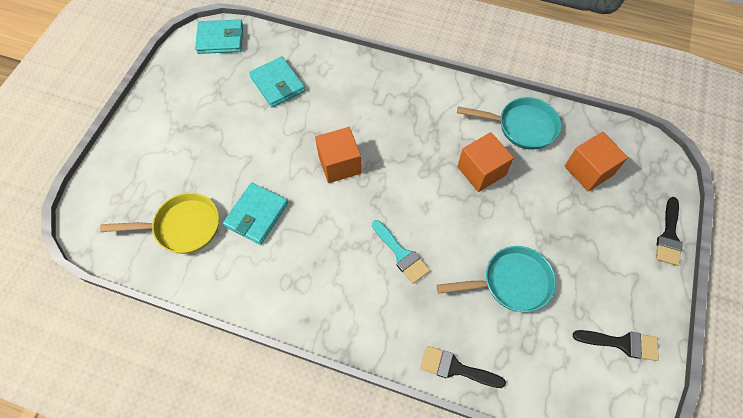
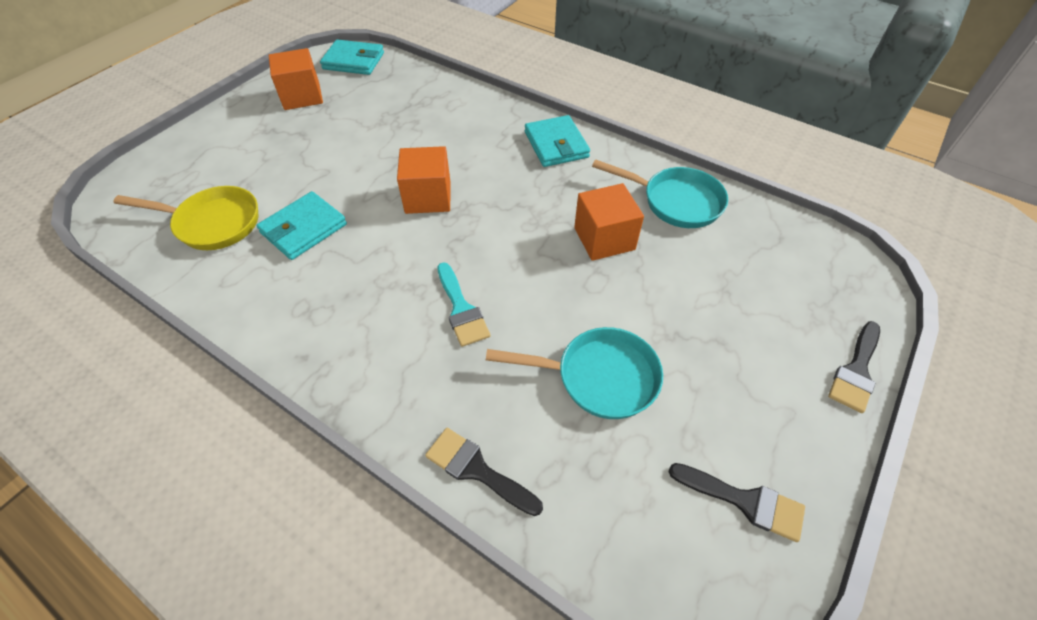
camera: 15 degrees right, 10 degrees down
(277, 84) = (394, 109): turquoise wallet -> turquoise wallet (556, 145)
(588, 170) = (753, 267): orange cube -> orange cube (302, 96)

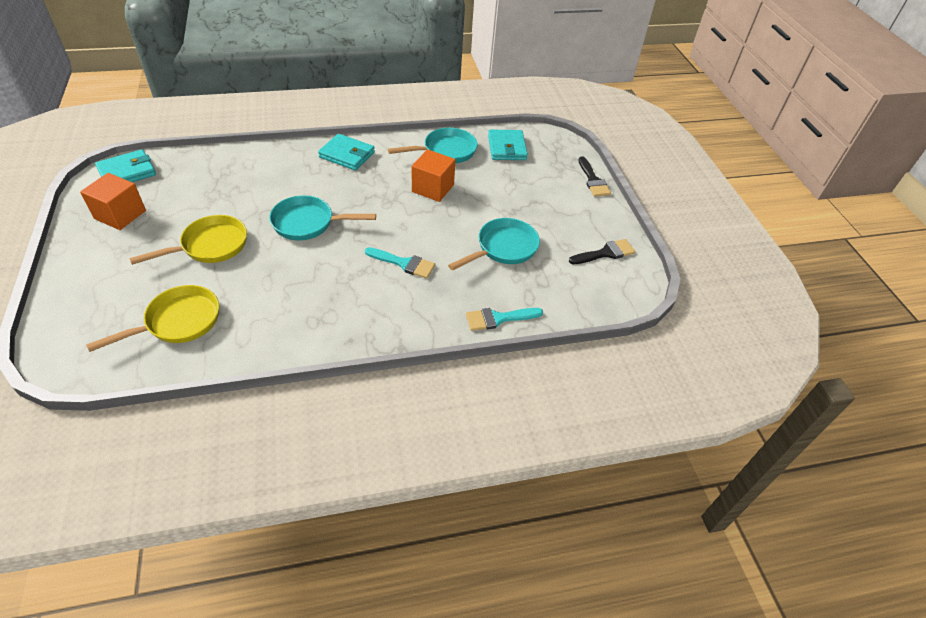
camera: 50 degrees left, 5 degrees down
(304, 229) = (251, 285): turquoise wallet -> turquoise wallet (507, 148)
(324, 166) = (210, 246): none -> yellow pan
(428, 197) = (308, 223): orange cube -> turquoise pan
(477, 470) = (498, 318): black brush -> turquoise brush

